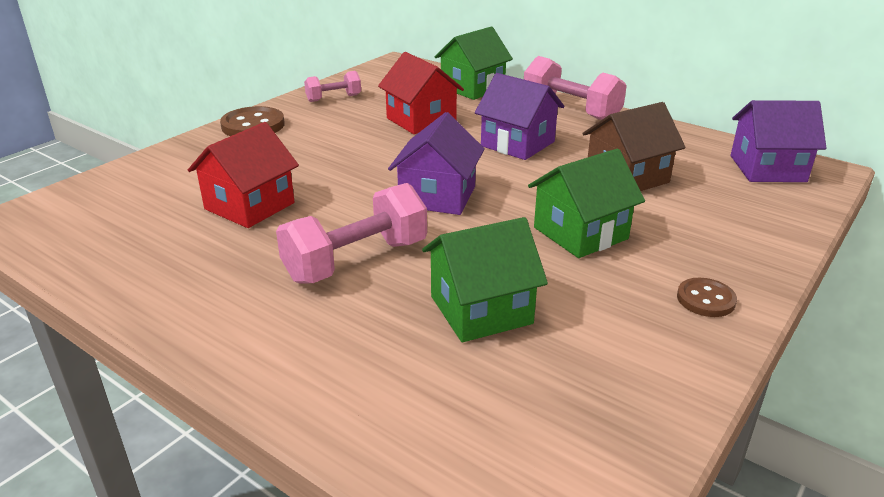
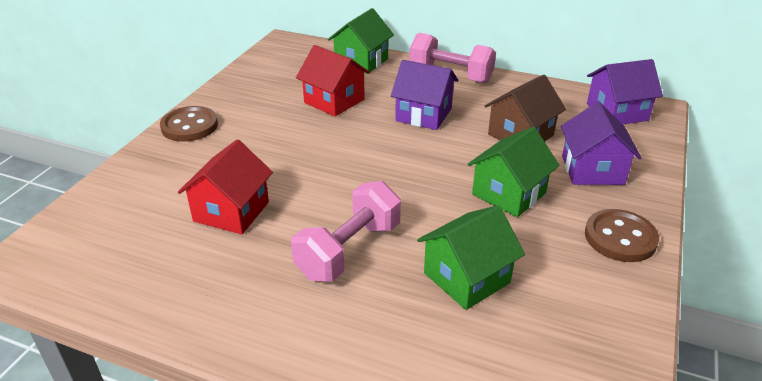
camera: 15 degrees left, 5 degrees up
(334, 98) = (247, 87): pink dumbbell -> none
(437, 196) = (384, 176): purple house -> purple house (592, 170)
(705, 299) = (620, 238): brown button -> brown button, size x1.66

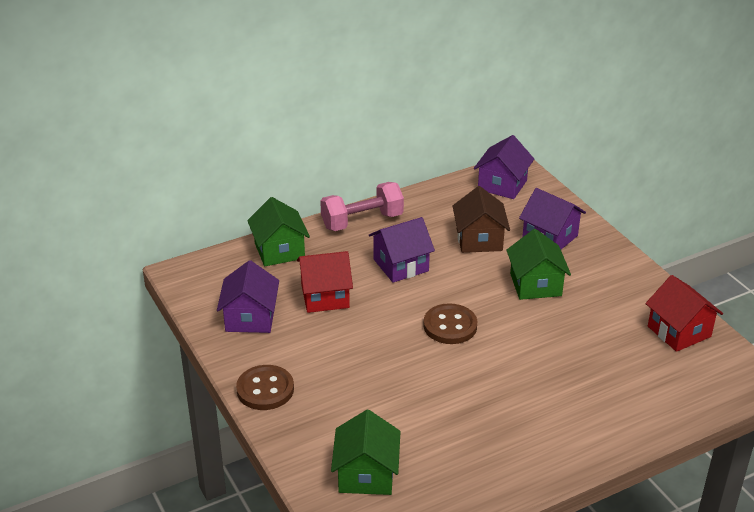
camera: 50 degrees left, 0 degrees up
(231, 211) = (417, 416): red house -> red house (679, 331)
(267, 85) = (250, 318): none -> purple house
(349, 250) = (519, 382): pink dumbbell -> none
(466, 278) = (593, 348): green house -> green house (366, 474)
(620, 238) = (620, 270): brown button -> brown button (450, 326)

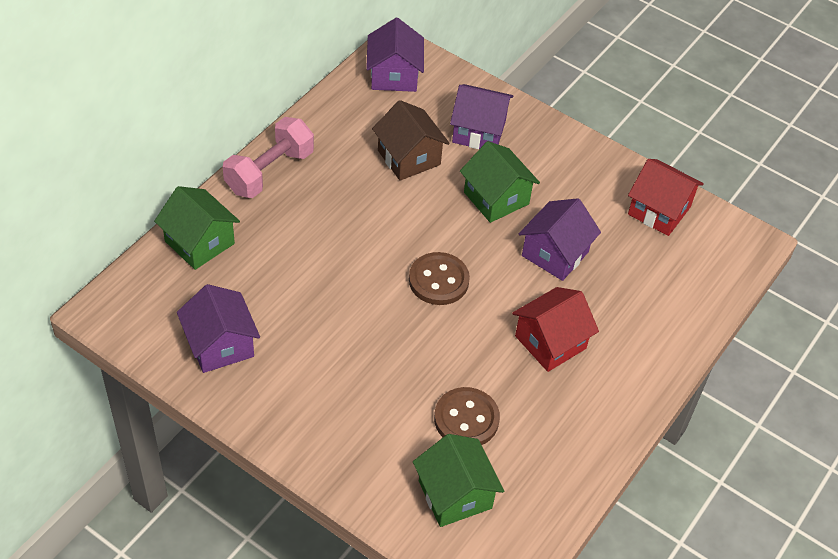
camera: 30 degrees left, 15 degrees up
(265, 389) = (292, 431): brown button -> brown button (466, 419)
(325, 296) = (286, 287): red house -> red house (550, 342)
(400, 265) = (345, 218): purple house -> purple house (555, 254)

